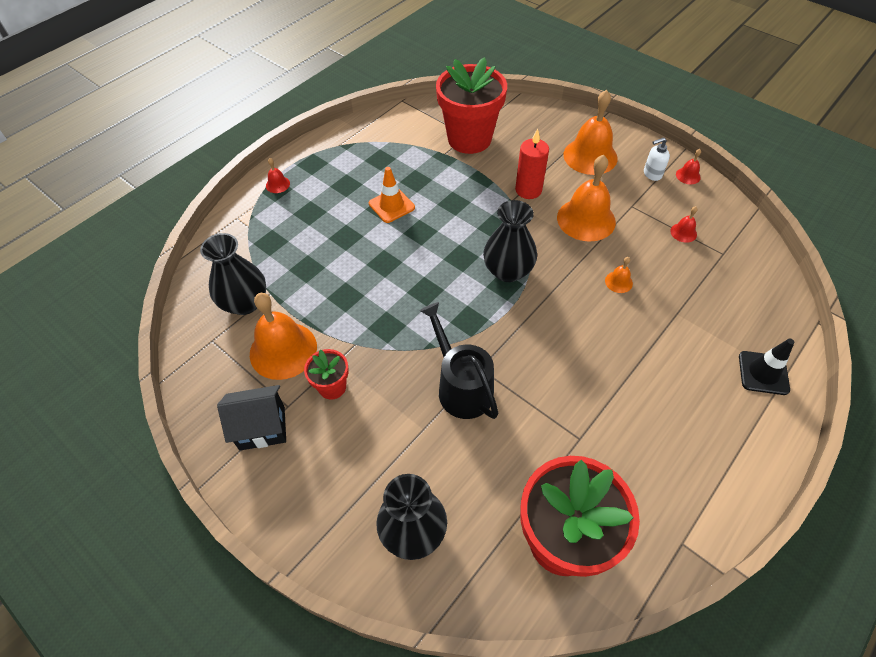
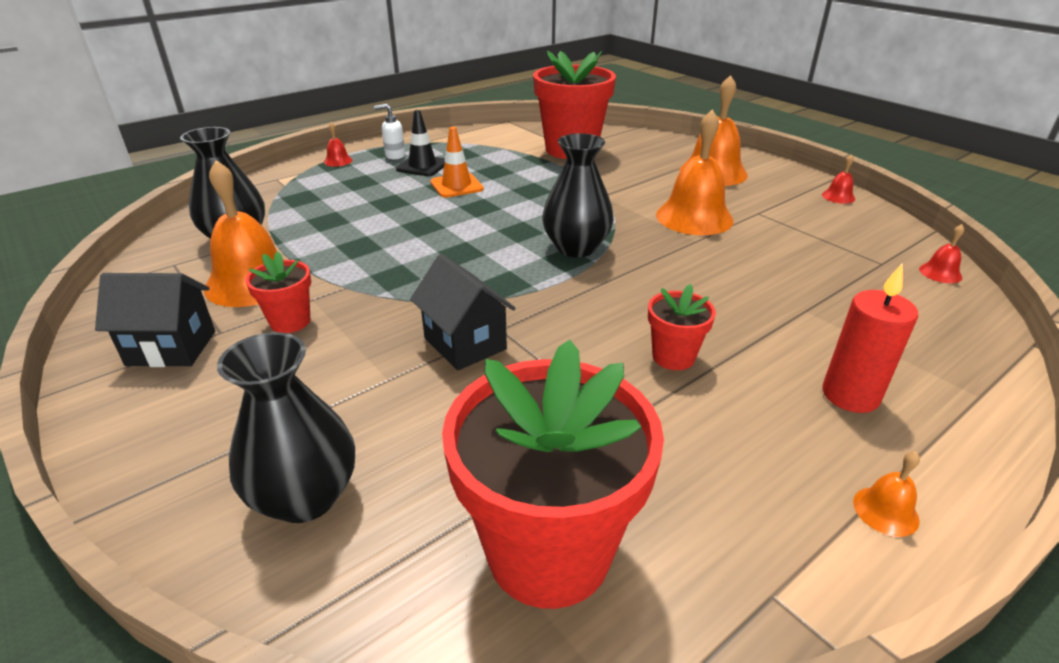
camera: 10 degrees right, 20 degrees down
(461, 387) = (465, 343): black watering can -> black house
(528, 190) = (627, 189): red candle -> red candle (850, 395)
(599, 375) = (673, 357): none -> red flower pot
(618, 282) = (725, 272): orange bell -> orange bell (885, 511)
(652, 174) = (790, 191): white soap dispenser -> white soap dispenser (395, 155)
(683, 232) = (826, 240): red bell -> red bell (940, 273)
(763, 373) = (941, 388): black traffic cone -> black traffic cone (422, 166)

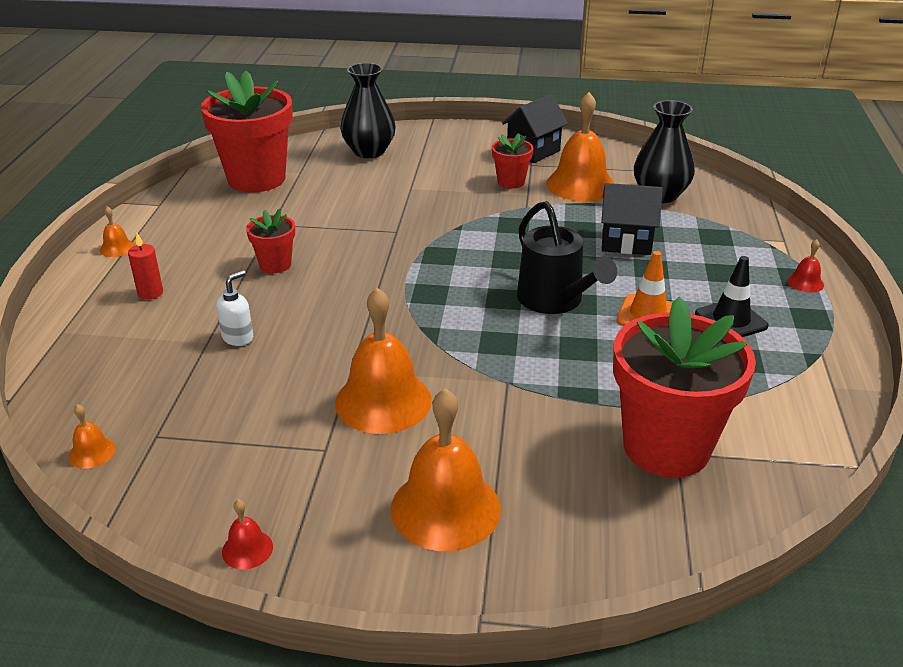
camera: 135 degrees right, 0 degrees up
(395, 155) = (787, 318): white soap dispenser -> white soap dispenser (238, 337)
(465, 343) = (402, 216): black house -> black house (626, 242)
(490, 215) = (554, 300): none -> black watering can
(576, 247) = (438, 307): black vase -> none
(850, 395) = (150, 293): red candle -> red candle, size x0.63
(940, 273) = (92, 452): red bell -> orange bell

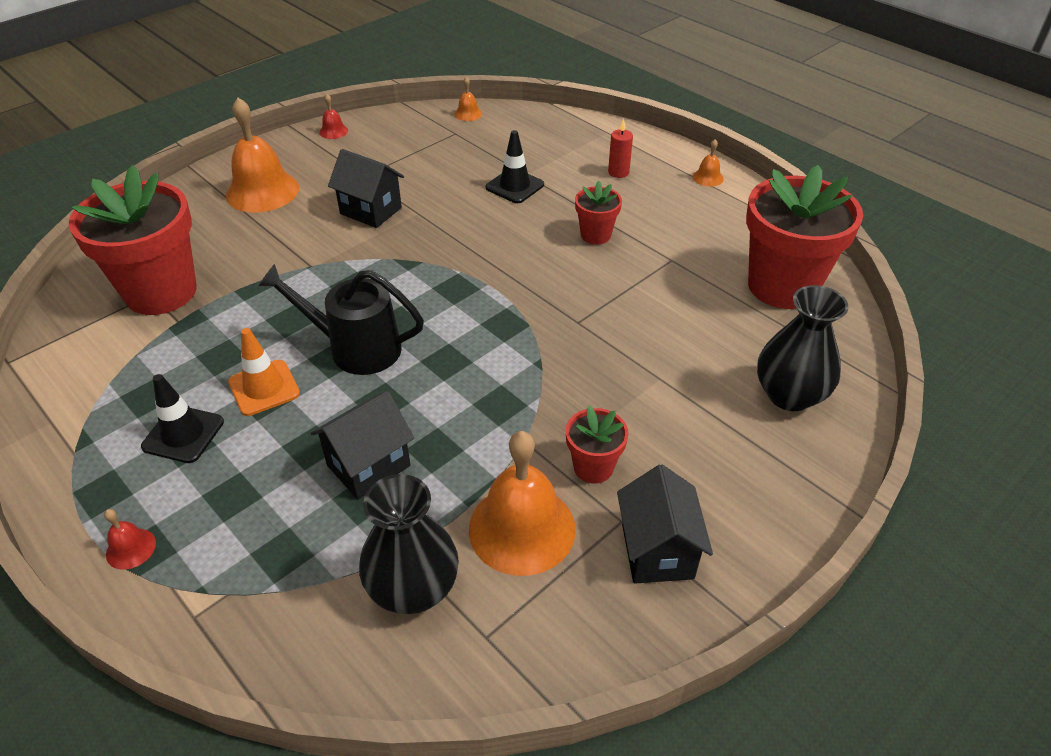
camera: 130 degrees right, 10 degrees up
(238, 337) = (514, 186): white soap dispenser -> black traffic cone
(383, 401) = (371, 211): orange bell -> black house

